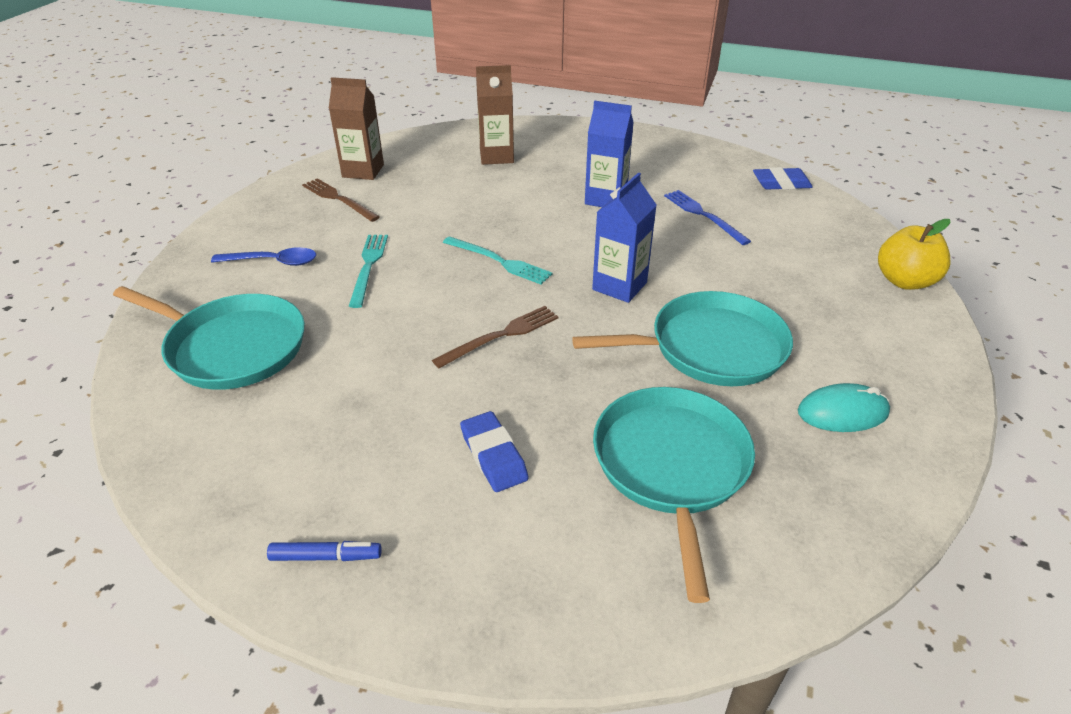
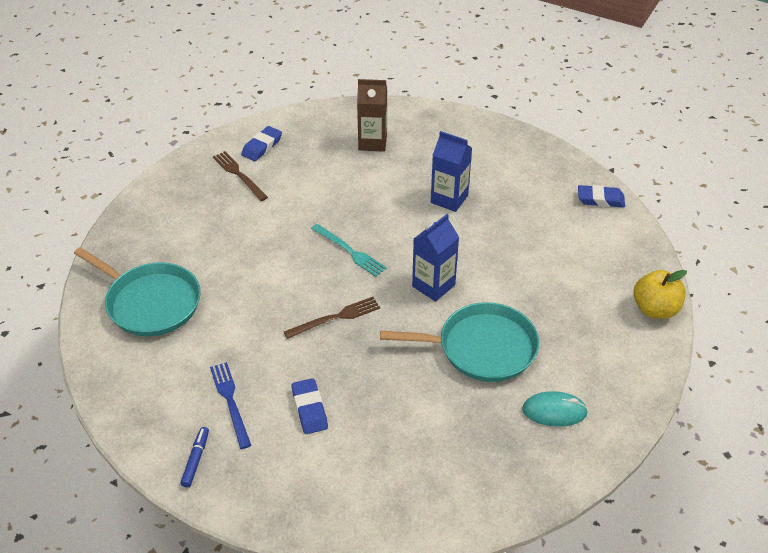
camera: 10 degrees right, 5 degrees up
(273, 262) = (184, 231): blue spoon -> none
(326, 557) = (196, 459): blue marker -> blue marker turned 90 degrees counterclockwise
(363, 171) = (262, 146): brown carton -> blue eraser
(368, 266) = (252, 244): turquoise fork -> none
(671, 466) = (422, 433): turquoise pan -> none
(703, 215) = (522, 226): blue fork -> blue fork (230, 401)

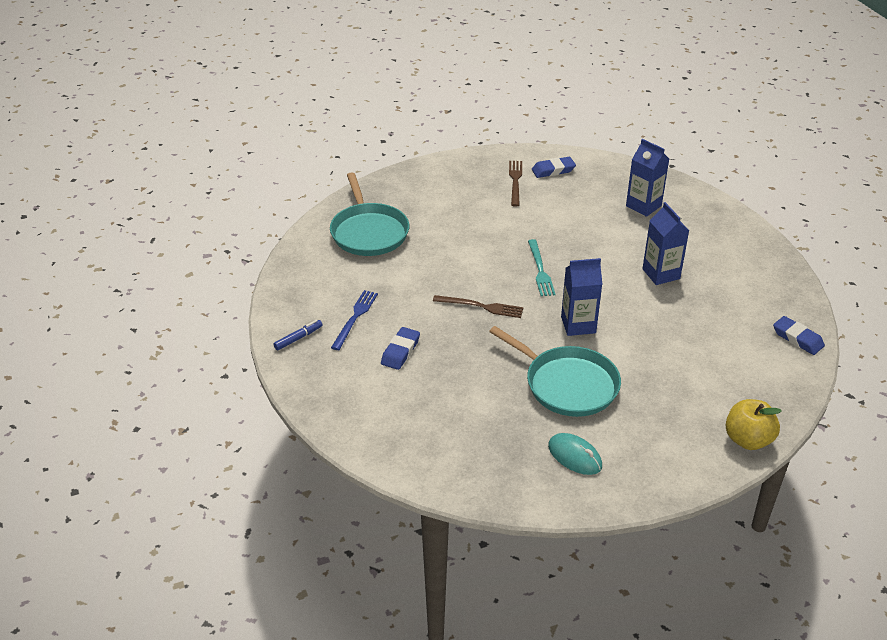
camera: 40 degrees right, 5 degrees down
(372, 142) = (643, 206): brown carton -> blue carton

